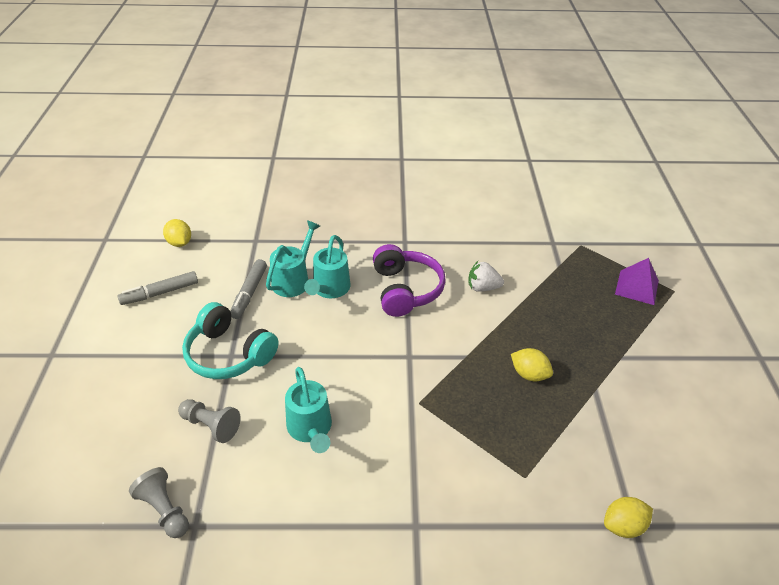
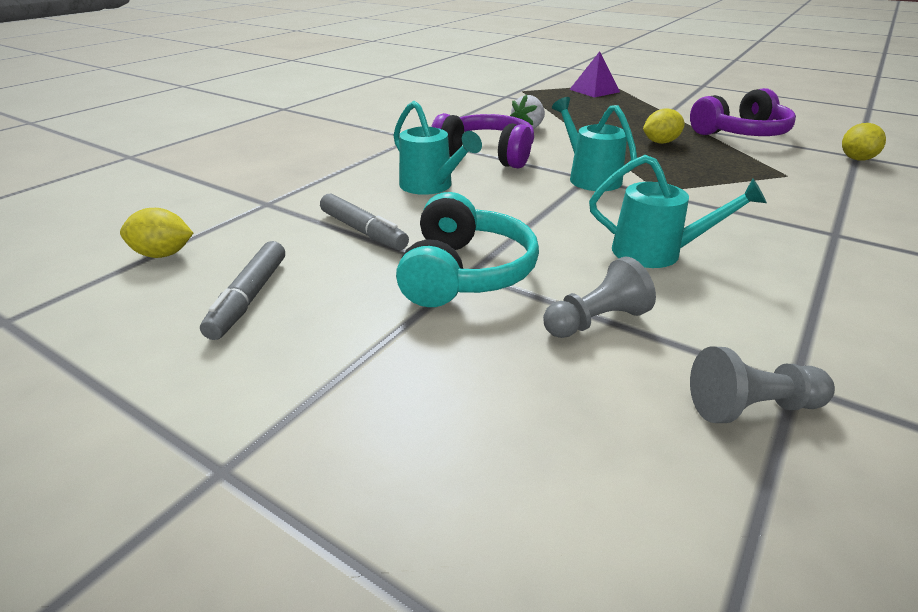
camera: 55 degrees left, 10 degrees down
(229, 354) = (464, 273): turquoise headphones -> turquoise headphones turned 60 degrees counterclockwise
(294, 279) = (382, 200): turquoise watering can -> turquoise watering can (589, 177)
(613, 423) = (741, 133): none -> purple headphones

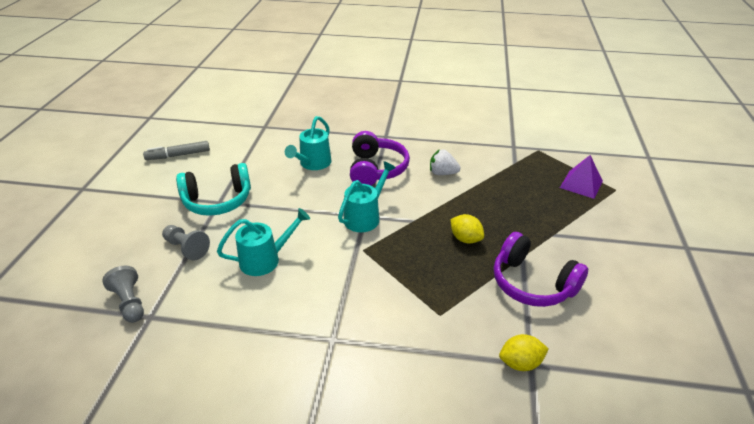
camera: 65 degrees right, 5 degrees up
(163, 254) = (205, 124): yellow lemon -> none
(363, 231) = (247, 161): grey marker -> none
(657, 253) = (266, 259): turquoise watering can -> turquoise watering can turned 105 degrees counterclockwise

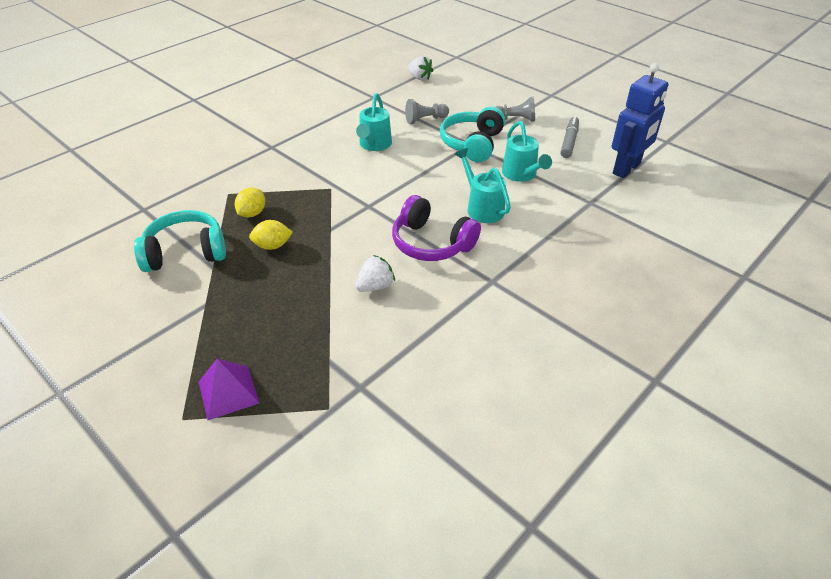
camera: 125 degrees right, 5 degrees up
(69, 300) = (420, 78): none -> white strawberry
(130, 302) = (394, 93): grey pawn -> grey pawn (515, 119)
(205, 123) = (627, 169): none -> blue robot
(365, 216) = (367, 206): turquoise watering can -> turquoise watering can (521, 175)
(520, 363) = (151, 205): yellow lemon -> yellow lemon (252, 213)
(532, 283) = (185, 252): purple headphones -> turquoise headphones

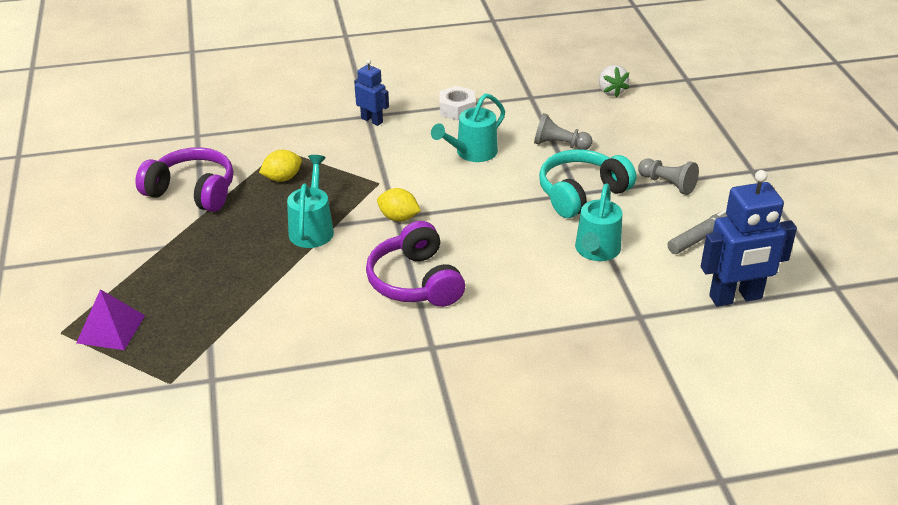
camera: 35 degrees right, 5 degrees down
(185, 252) = (192, 192): turquoise headphones -> purple headphones
(272, 246) = (268, 218): yellow lemon -> yellow lemon (398, 218)
(278, 149) = (372, 120): none -> blue robot
(332, 121) = (457, 109): none -> white nut
(375, 286) = (318, 298): white strawberry -> none
(482, 207) = (509, 268): turquoise watering can -> turquoise watering can (312, 228)

